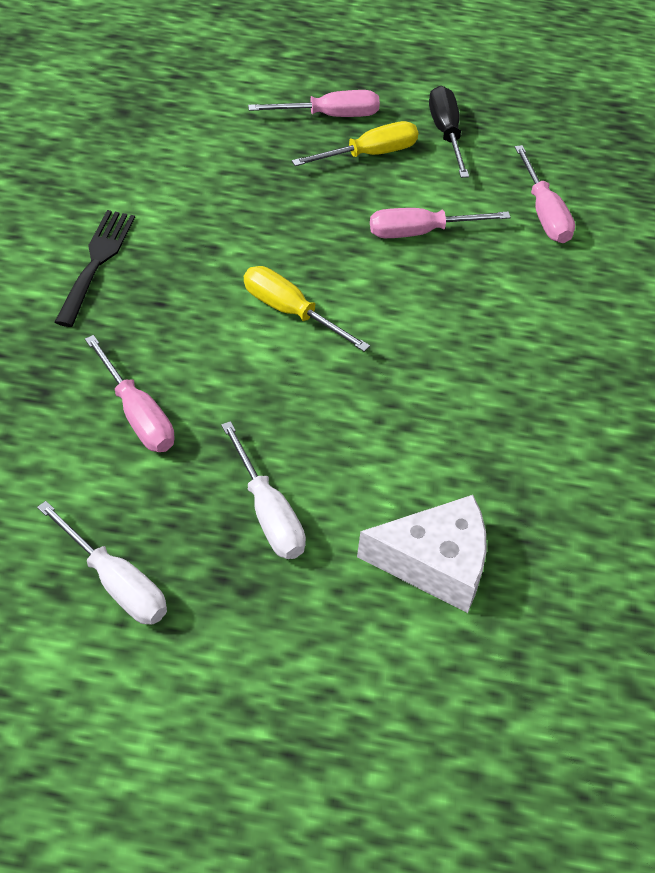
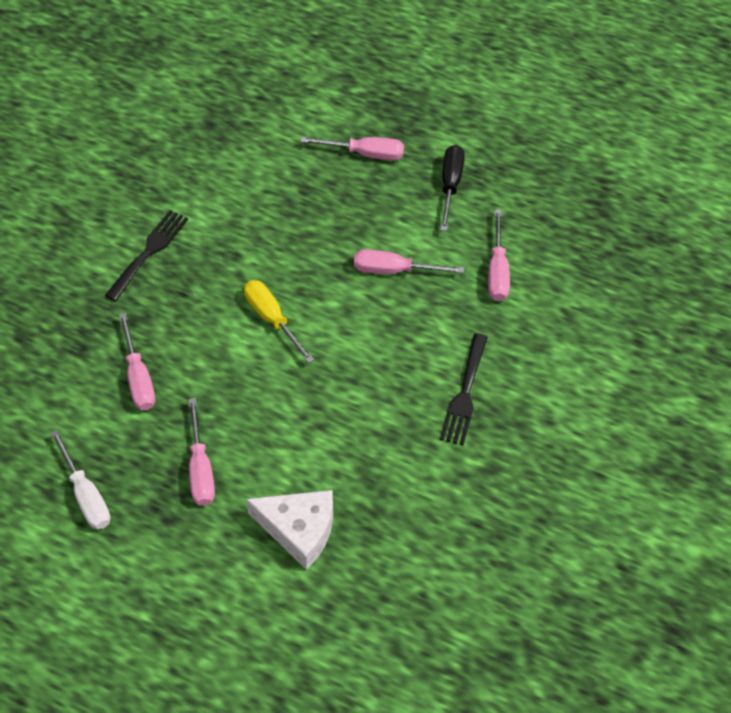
camera: 20 degrees right, 5 degrees up
(268, 513) = (201, 469): white screwdriver -> pink screwdriver
(369, 154) = (382, 194): yellow screwdriver -> none
(571, 354) = (465, 394): none -> black fork

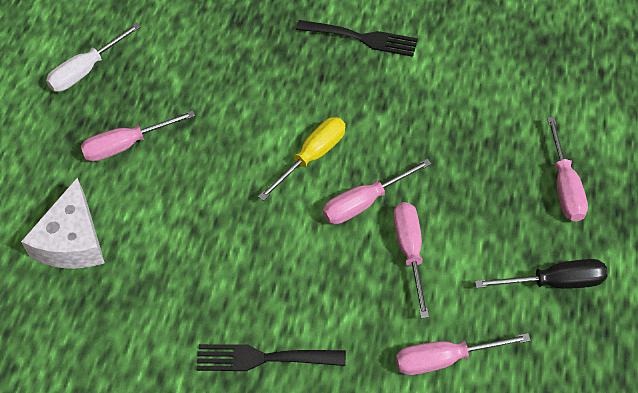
camera: 80 degrees right, 0 degrees up
(138, 377) = (216, 71): pink screwdriver -> pink screwdriver (365, 202)

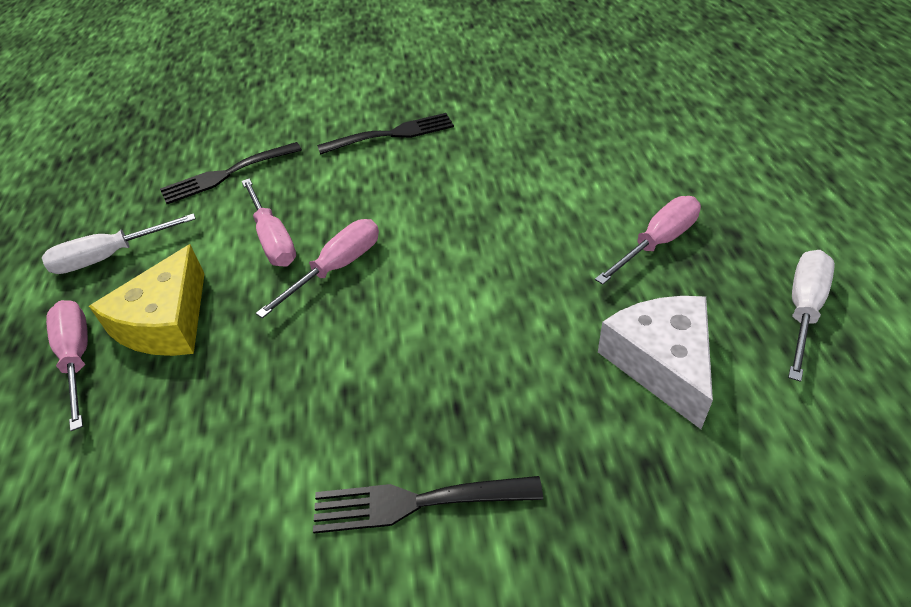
camera: 160 degrees right, 10 degrees down
(72, 241) = (630, 153): white cheese -> white cheese (661, 363)
(312, 157) = (420, 296): yellow screwdriver -> none
(445, 359) = (226, 175): pink screwdriver -> black fork
(500, 195) = (166, 322): none -> yellow cheese
(555, 282) = (109, 257): black screwdriver -> white screwdriver

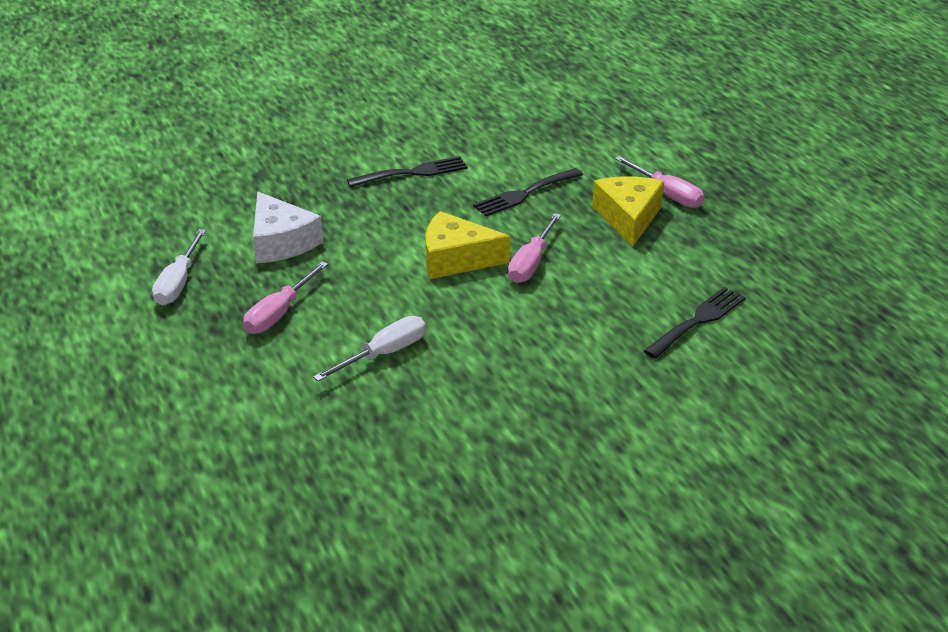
camera: 160 degrees right, 10 degrees down
(109, 257) = (722, 246): white screwdriver -> white screwdriver (384, 354)
(273, 239) = (600, 275): pink screwdriver -> none
(392, 134) = (561, 385): black fork -> black fork (524, 194)
(423, 289) = (456, 259): none -> yellow cheese

